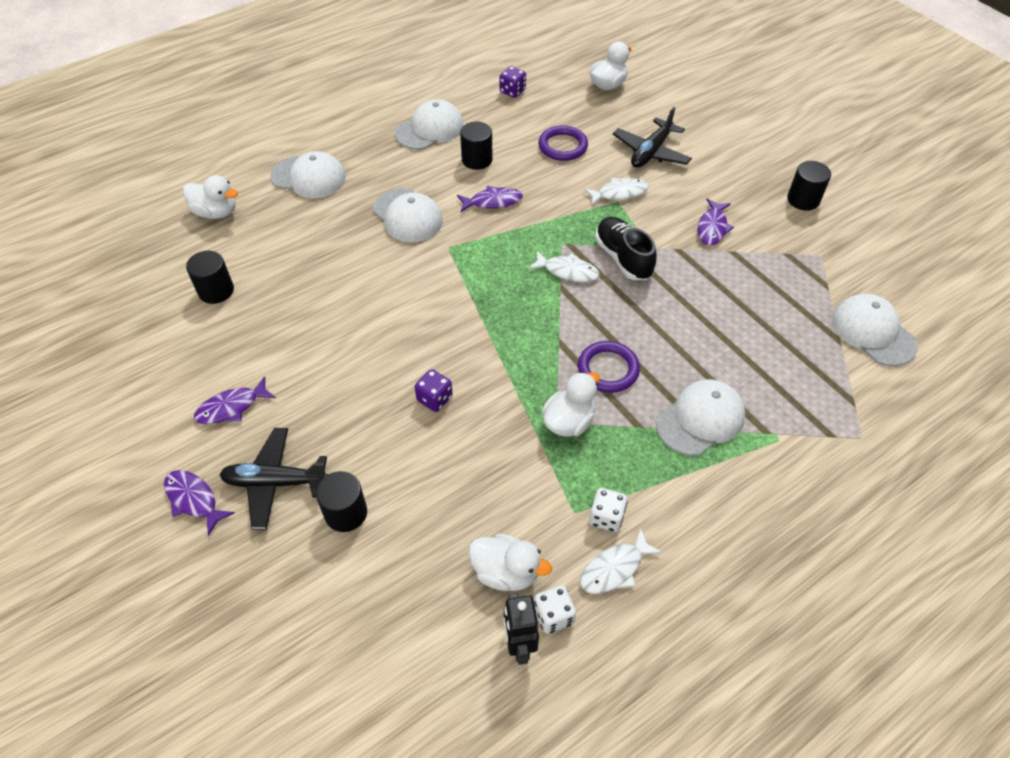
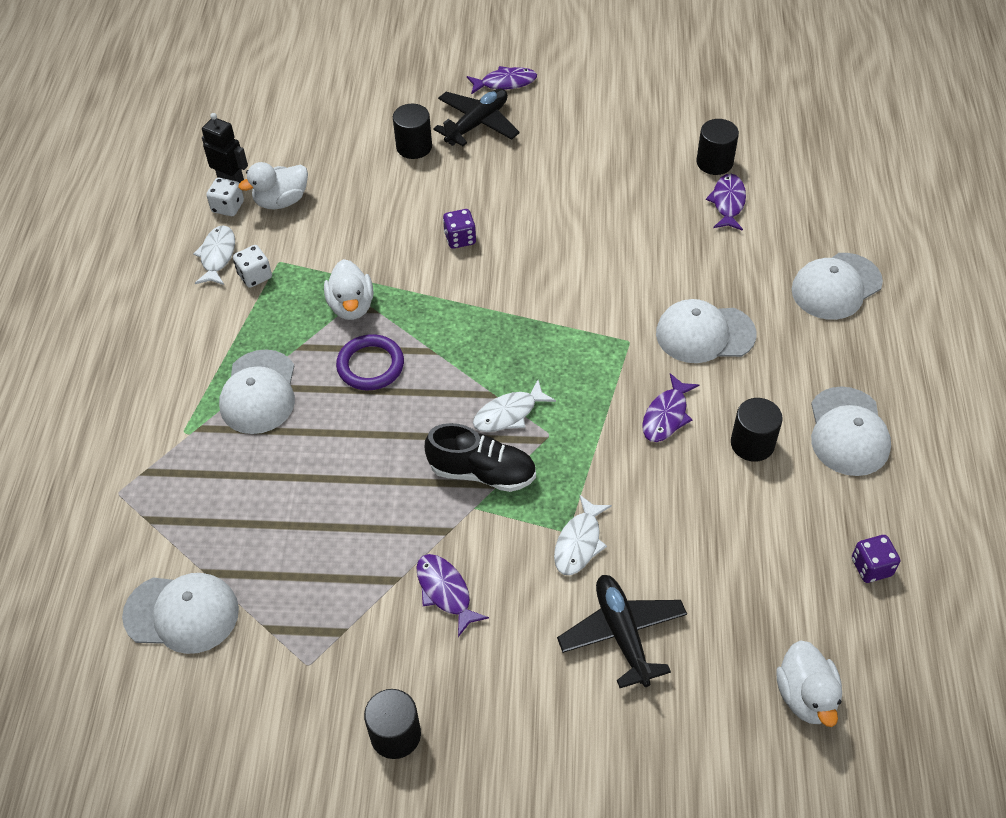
camera: 130 degrees right, 0 degrees up
(216, 212) = (831, 199): white duck -> none
(231, 407) = (570, 127): purple fish -> purple fish (728, 202)
(563, 146) = (710, 545): purple ring -> none

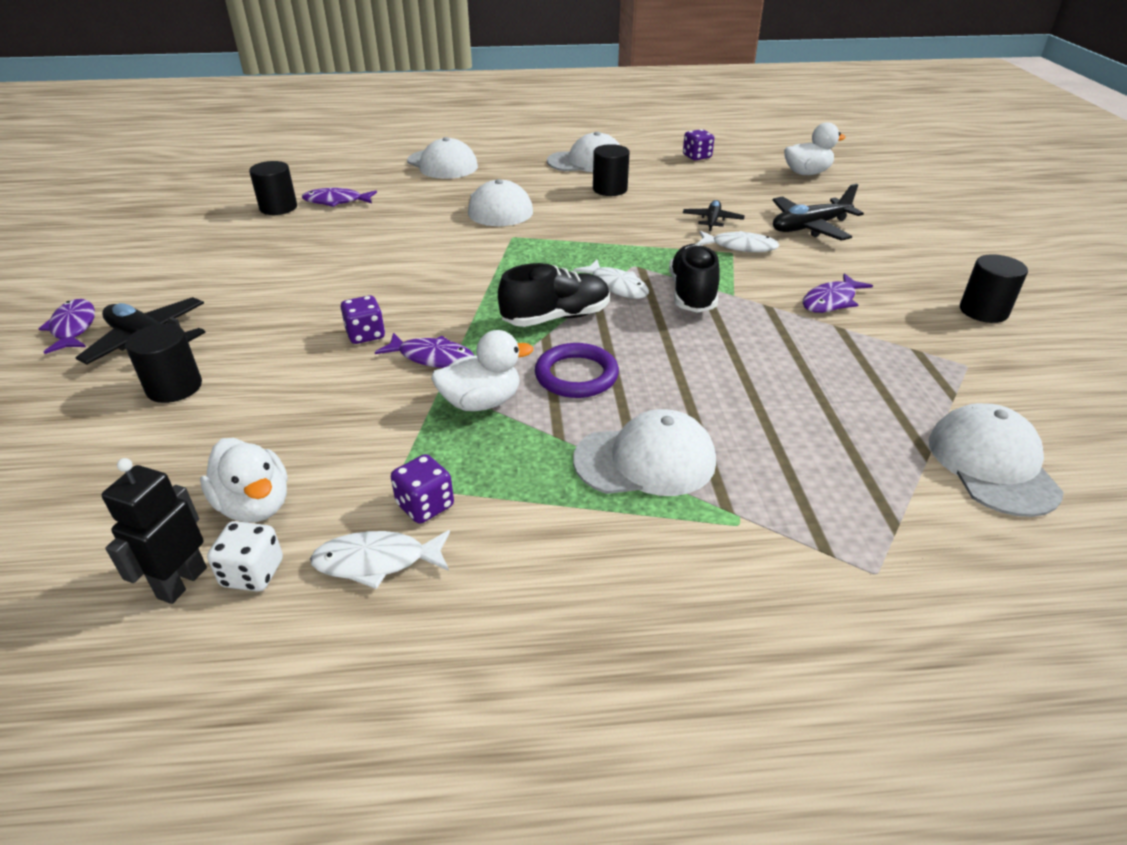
camera: 100 degrees left, 15 degrees down
(255, 276) = (425, 505): white dice -> purple dice
(460, 361) = (556, 318): none -> black shoe
(651, 532) = (712, 221): none -> black plane
(666, 415) = (593, 219): purple fish -> purple fish (432, 358)

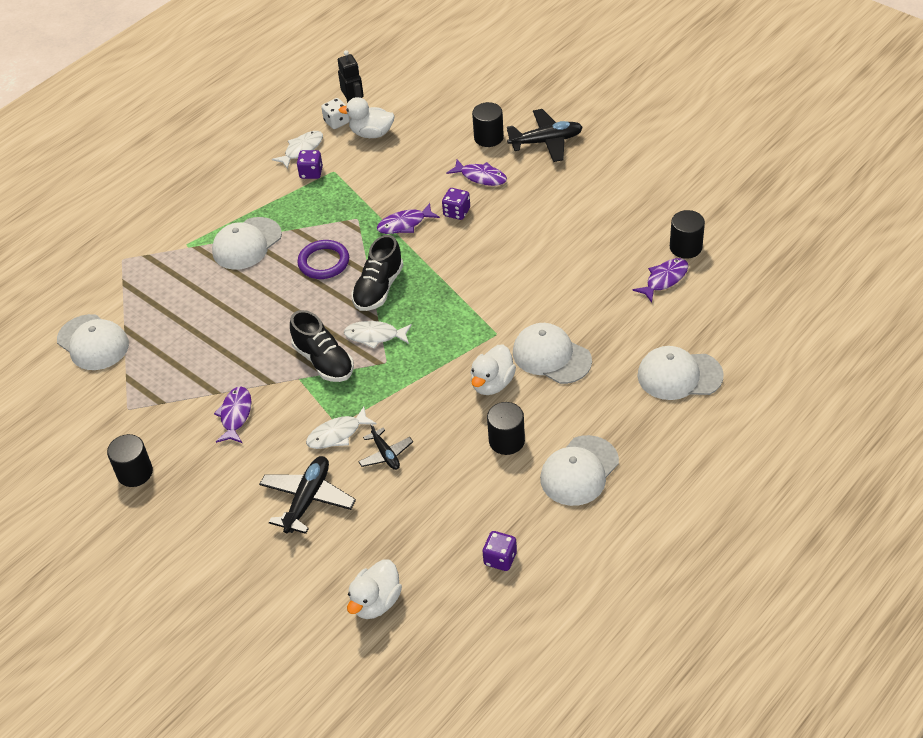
camera: 140 degrees right, 10 degrees up
(73, 328) = (595, 122): purple fish -> purple fish (481, 177)
(481, 402) = (348, 220): white duck -> white duck (492, 383)

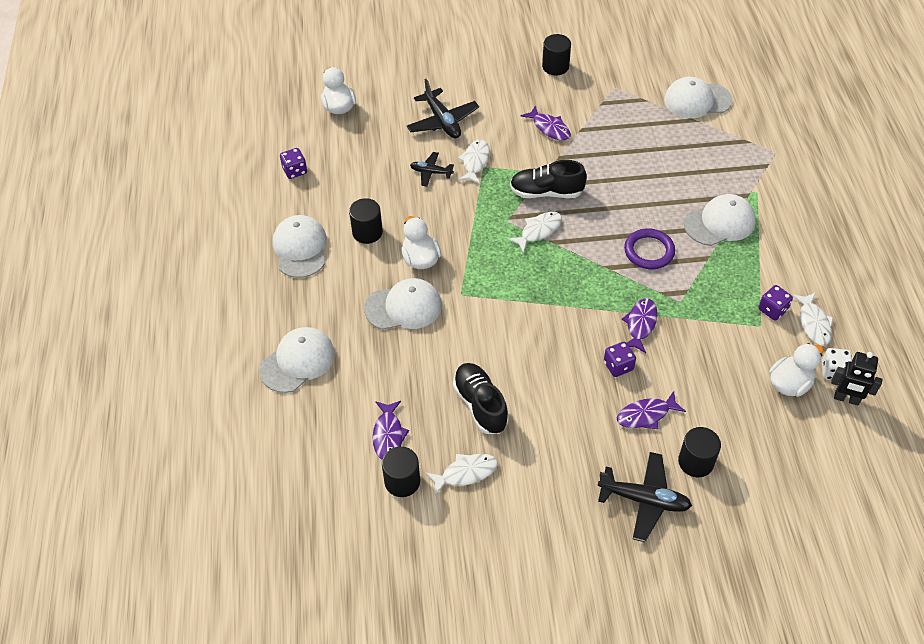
camera: 130 degrees right, 5 degrees up
(247, 244) = (720, 223): white cap -> white cap turned 75 degrees clockwise
(378, 288) = (584, 263): black shoe -> black shoe (480, 405)
(546, 142) = (644, 500): black plane -> black plane turned 105 degrees counterclockwise
(637, 224) = (466, 473): none -> white fish

